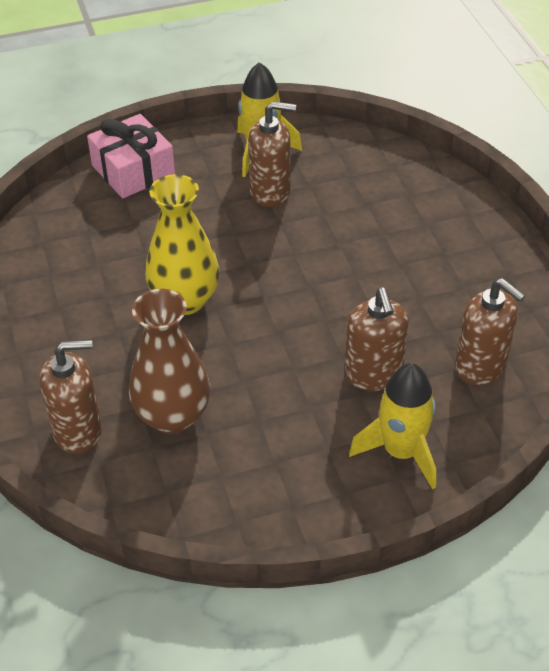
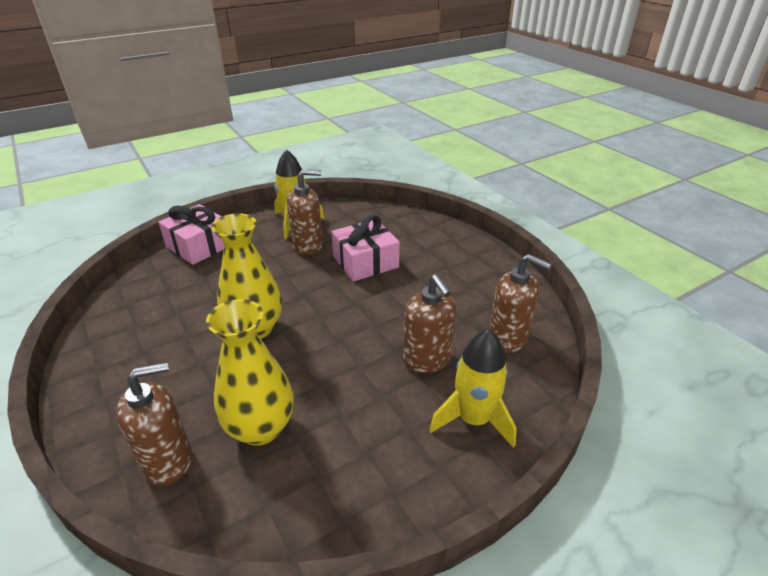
camera: 15 degrees left, 10 degrees down
(173, 416) = (260, 428): brown vase -> yellow vase
(339, 229) = (365, 262): none -> pink gift

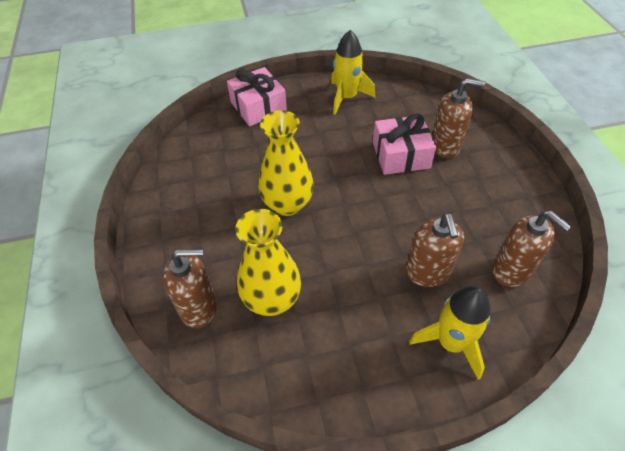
camera: 20 degrees right, 15 degrees up
(308, 245) = (352, 126): brown soap dispenser -> brown soap dispenser (446, 146)

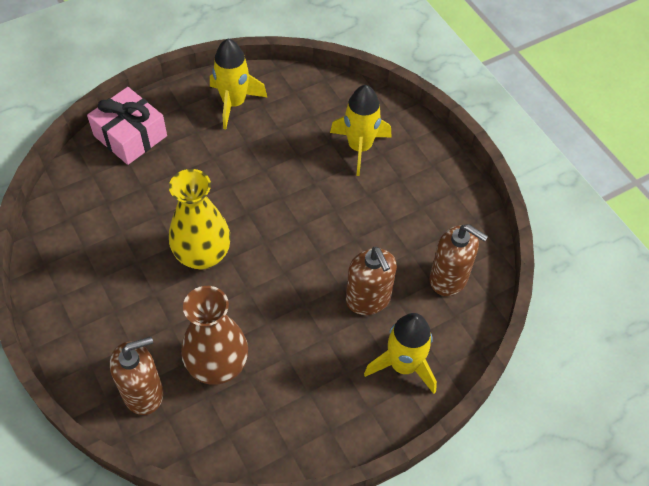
camera: 20 degrees left, 5 degrees up
(272, 299) = (217, 365): yellow vase -> brown vase
(401, 155) = (313, 168): pink gift -> none
(446, 146) = (359, 147): brown soap dispenser -> yellow rocket

